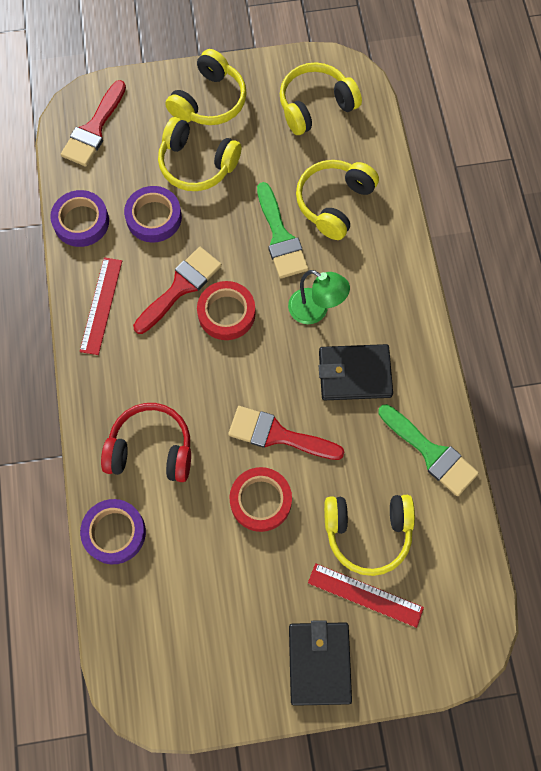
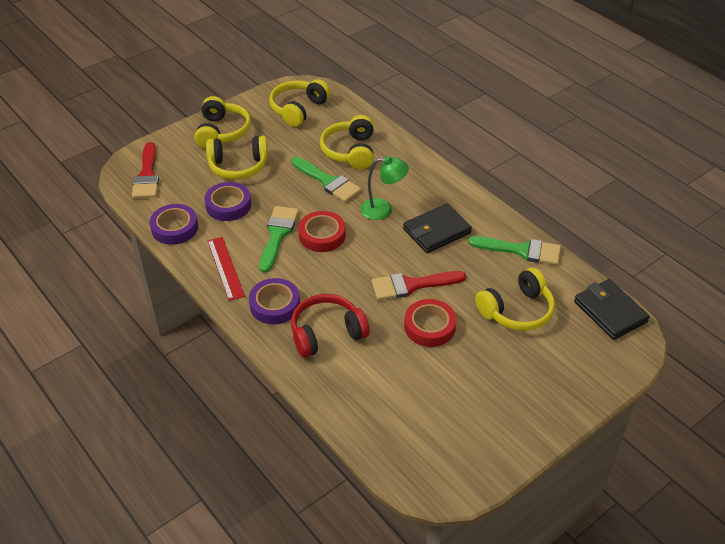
camera: 30 degrees left, 25 degrees down
(114, 533) = (337, 394): purple tape -> purple tape (275, 305)
(181, 287) = (278, 234): red brush -> green brush
(319, 663) = (547, 399): black wallet -> black wallet (610, 312)
(365, 595) = (544, 345): red ruler -> none

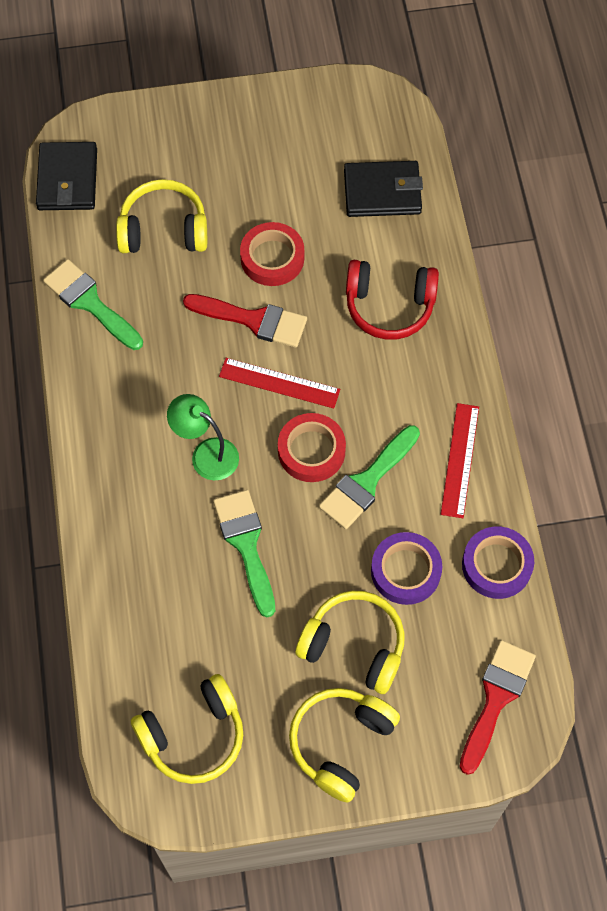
camera: 150 degrees left, 20 degrees up
(275, 305) = (427, 373): purple tape -> none
(350, 151) = (176, 590): yellow headphones -> none
(368, 260) = (279, 383): none -> red ruler
(436, 231) = (165, 383): black wallet -> black wallet (382, 192)

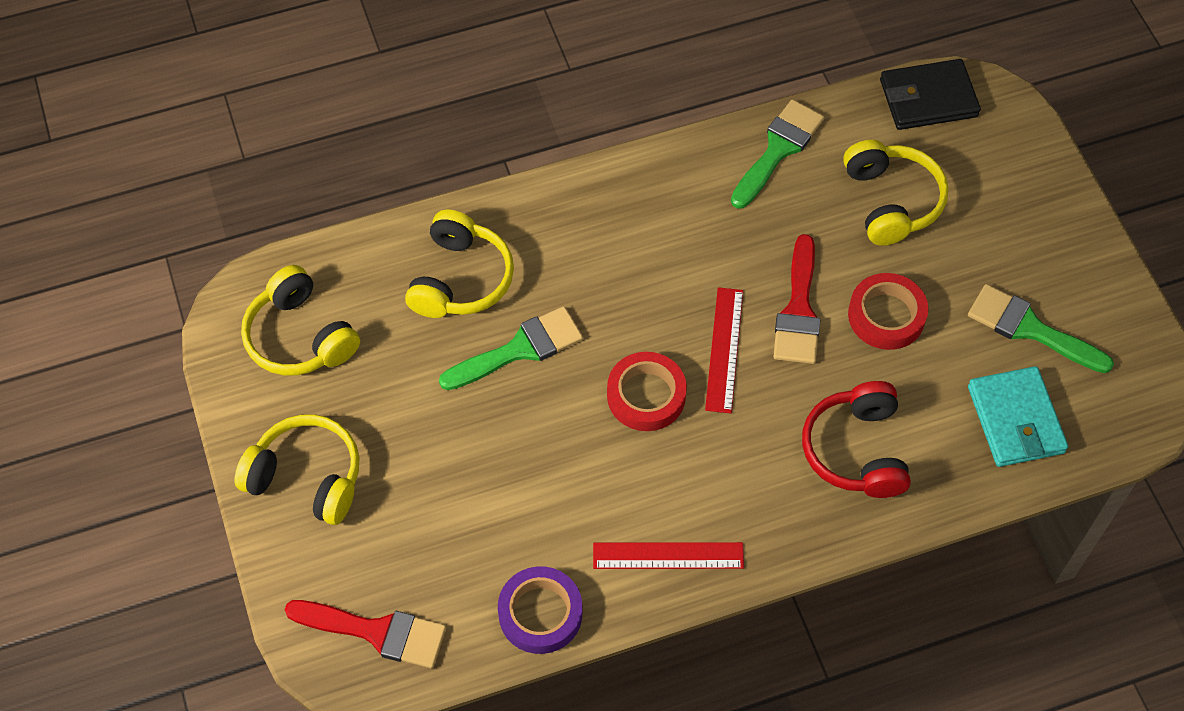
camera: 80 degrees right, 5 degrees down
(206, 454) = (620, 292): green lamp -> none
(354, 646) = (418, 474): yellow headphones -> yellow headphones (460, 279)
(367, 482) = (619, 459): green brush -> green brush (1030, 329)
(382, 192) = (1015, 420): black wallet -> turquoise wallet
(405, 571) = (516, 515): purple tape -> none

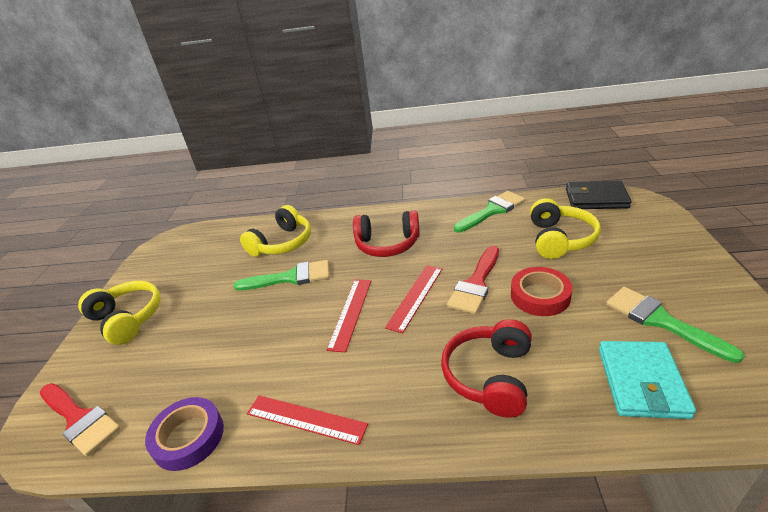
camera: 25 degrees right, 25 degrees down
(300, 336) = (185, 256): yellow headphones -> none
(639, 252) = (387, 244): none -> red headphones
(646, 395) = (350, 313): red tape -> red ruler

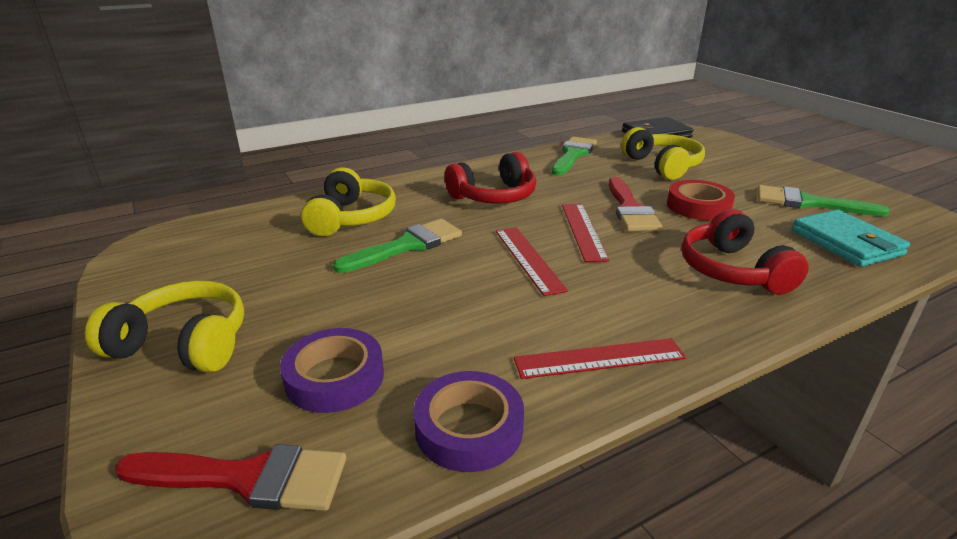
camera: 35 degrees left, 5 degrees down
(165, 370) = (335, 377): none -> purple tape

